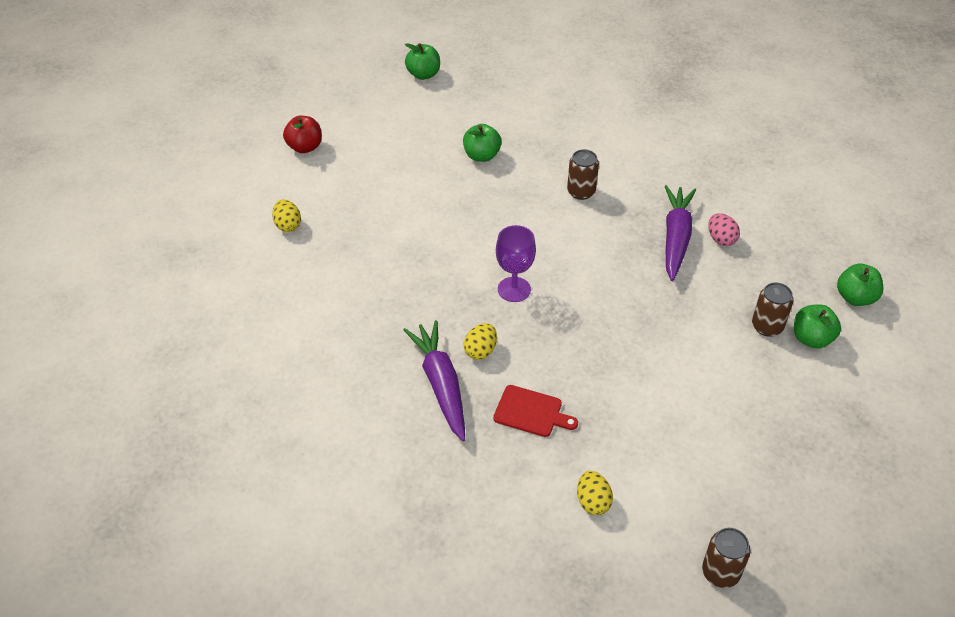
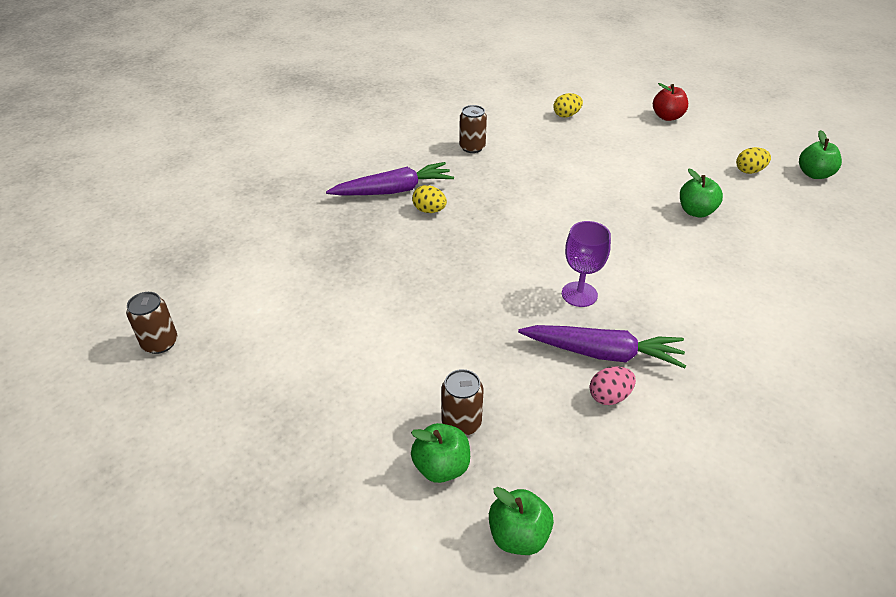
camera: 90 degrees right, 5 degrees down
(514, 289) = (505, 230): purple goblet -> purple goblet (579, 294)
(531, 412) = (358, 237): red cutting board -> none
(581, 192) = (661, 279): brown can -> brown can (472, 147)
(593, 502) = (257, 269): yellow egg -> yellow egg (749, 171)

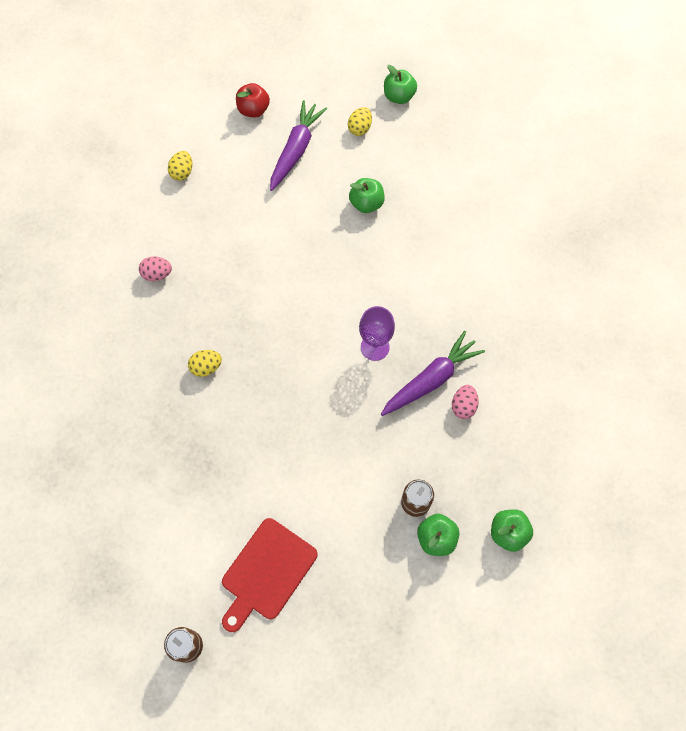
camera: 50 degrees left, 25 degrees up
(278, 353) = (266, 572): none -> red cutting board
(393, 191) = (158, 373): purple carrot -> purple carrot (296, 150)
(472, 147) = (157, 274): brown can -> pink egg

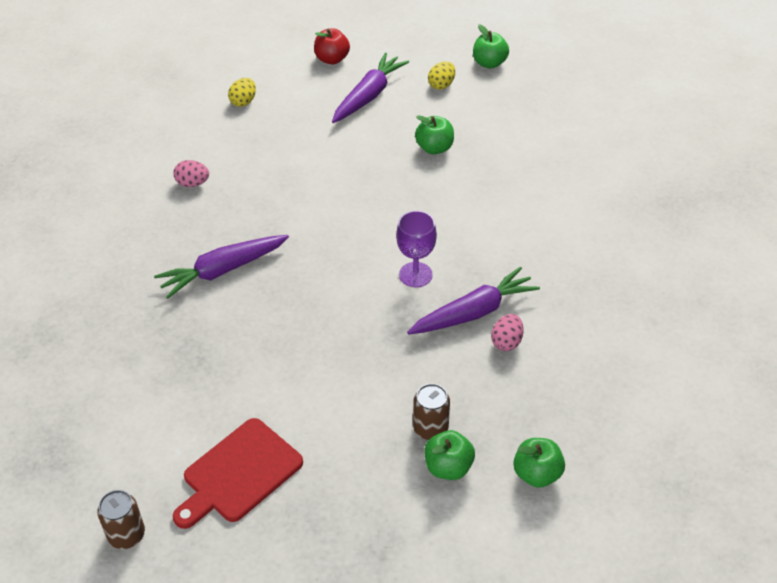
camera: 10 degrees right, 20 degrees down
(206, 367) = (222, 270): yellow egg -> purple carrot

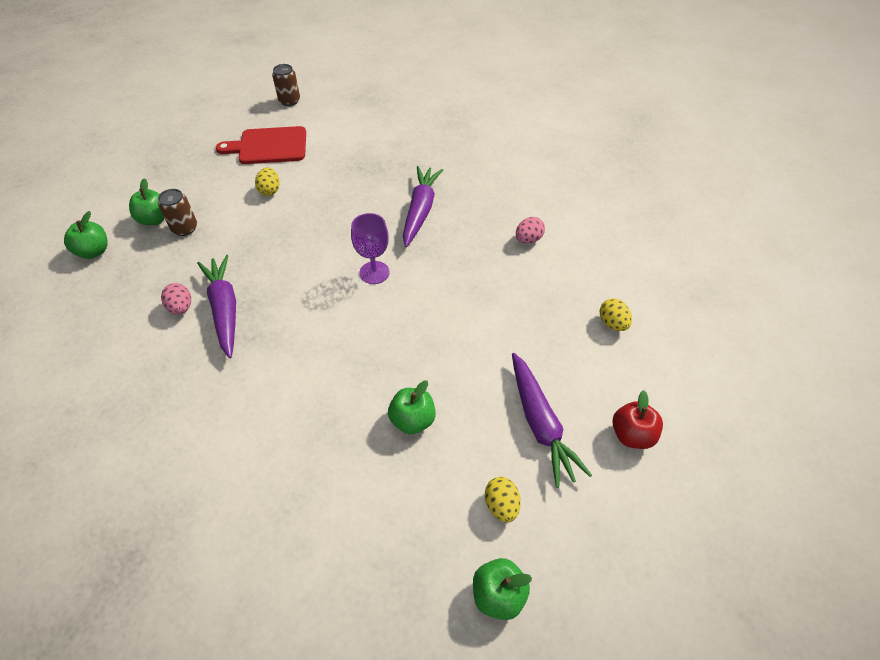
camera: 130 degrees right, 5 degrees up
(238, 473) = (269, 146): red cutting board -> red cutting board turned 90 degrees counterclockwise
(309, 406) = (270, 190): none -> yellow egg
(415, 275) = (296, 302): purple goblet -> purple goblet (374, 272)
(474, 312) = (225, 309): purple carrot -> purple carrot turned 150 degrees clockwise

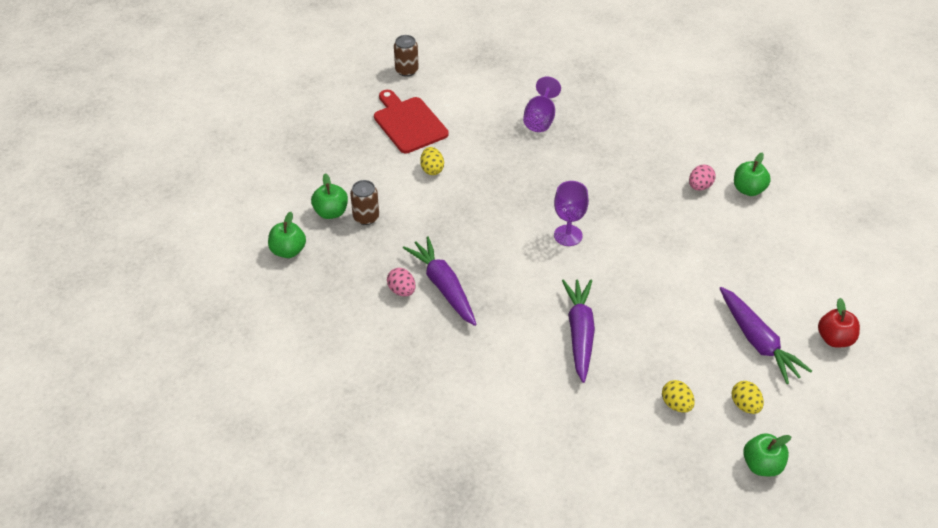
camera: 10 degrees left, 5 degrees down
(269, 146) = (408, 123): red cutting board -> red cutting board turned 75 degrees clockwise
(393, 156) = (540, 119): none -> purple goblet
(412, 420) = (650, 354): green apple -> green apple (748, 189)
(420, 211) = (588, 171): purple carrot -> purple carrot (580, 333)
(612, 323) = (796, 252): yellow egg -> yellow egg (676, 404)

